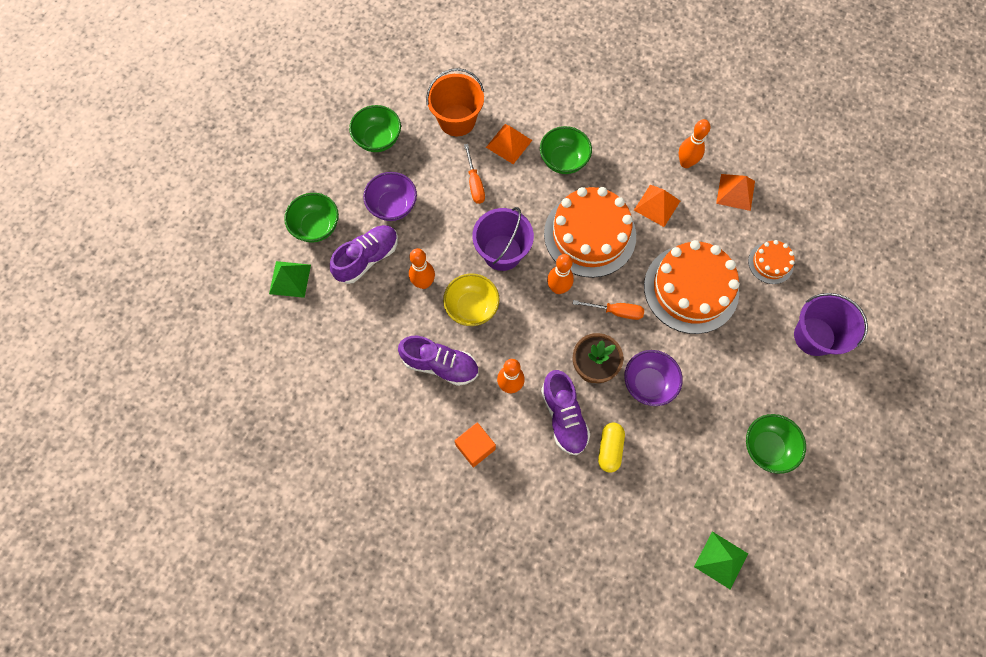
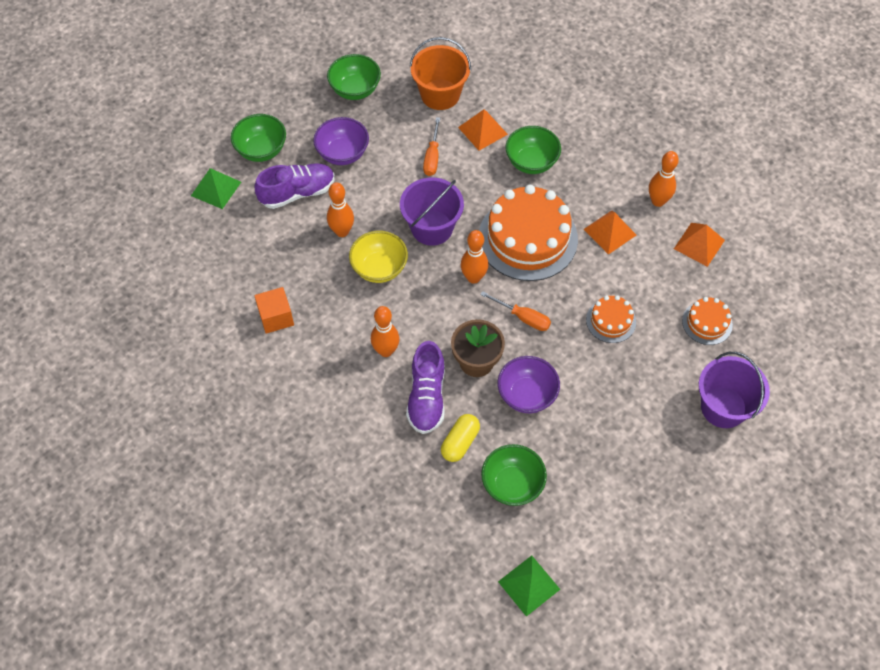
camera: 20 degrees right, 10 degrees down
(440, 365) = (325, 310): purple shoe -> none
(475, 447) = (326, 396): orange cube -> orange cube (276, 317)
(691, 289) = (611, 321): orange cake -> orange cake, size x0.48
(767, 447) = (625, 496): green bowl -> green bowl (512, 484)

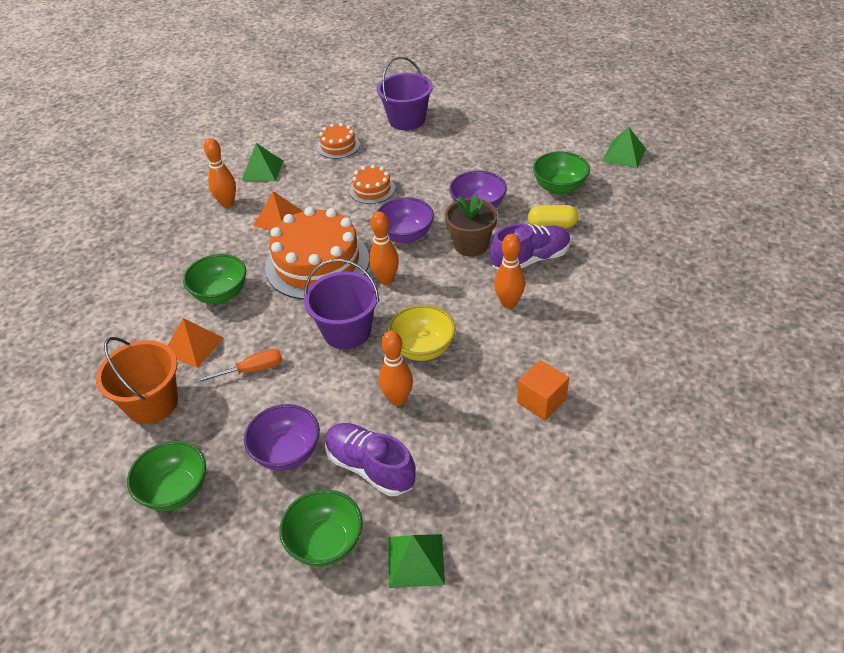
camera: 115 degrees left, 15 degrees down
(523, 317) = (405, 235): orange screwdriver -> purple bowl
(699, 244) = (262, 170): orange pyramid -> green pyramid

